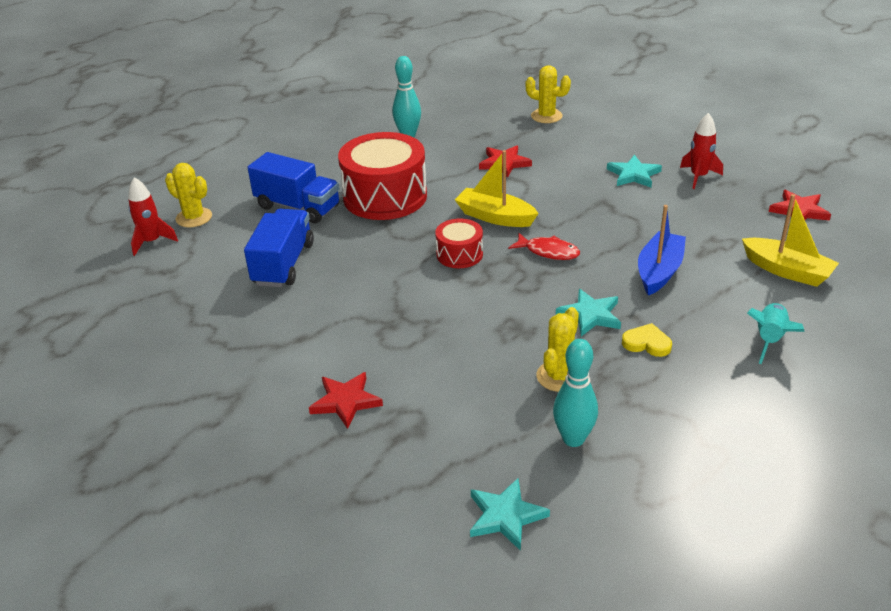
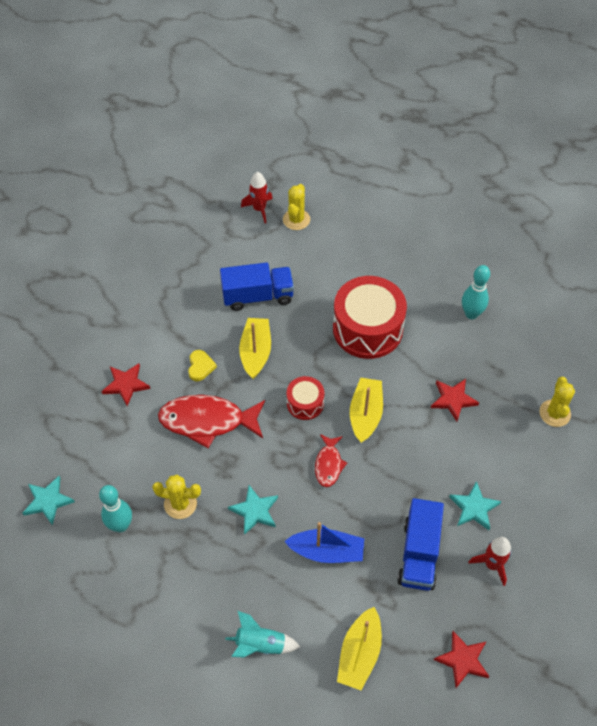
camera: 70 degrees right, 20 degrees up
(298, 207) = (332, 277): blue truck -> blue truck (419, 554)
(365, 279) = (256, 352): none -> yellow boat
(445, 334) = (207, 421): none -> red fish
(647, 343) = (232, 556): yellow heart -> yellow heart (200, 366)

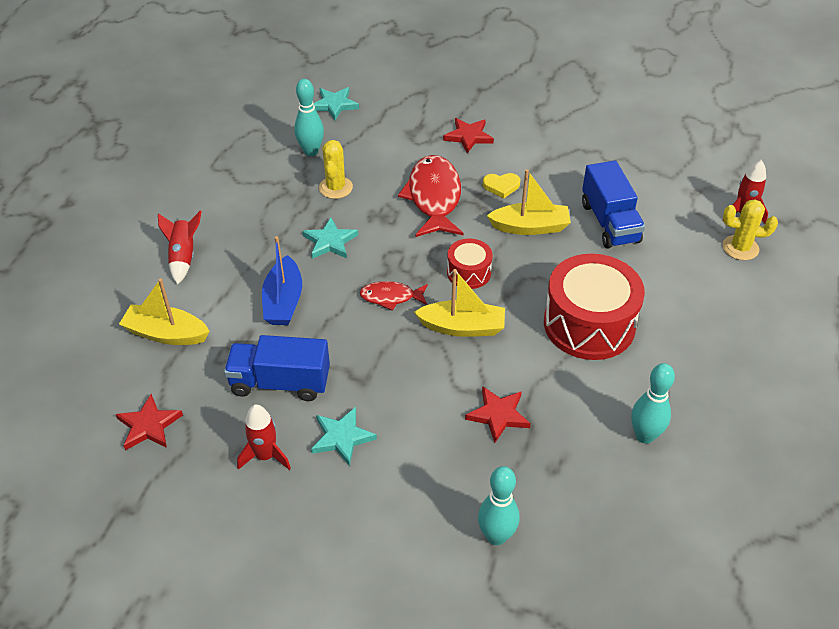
camera: 85 degrees right, 10 degrees down
(260, 645) = (183, 257): turquoise rocket -> red rocket
(554, 413) = (496, 536): yellow cactus -> turquoise bowling pin

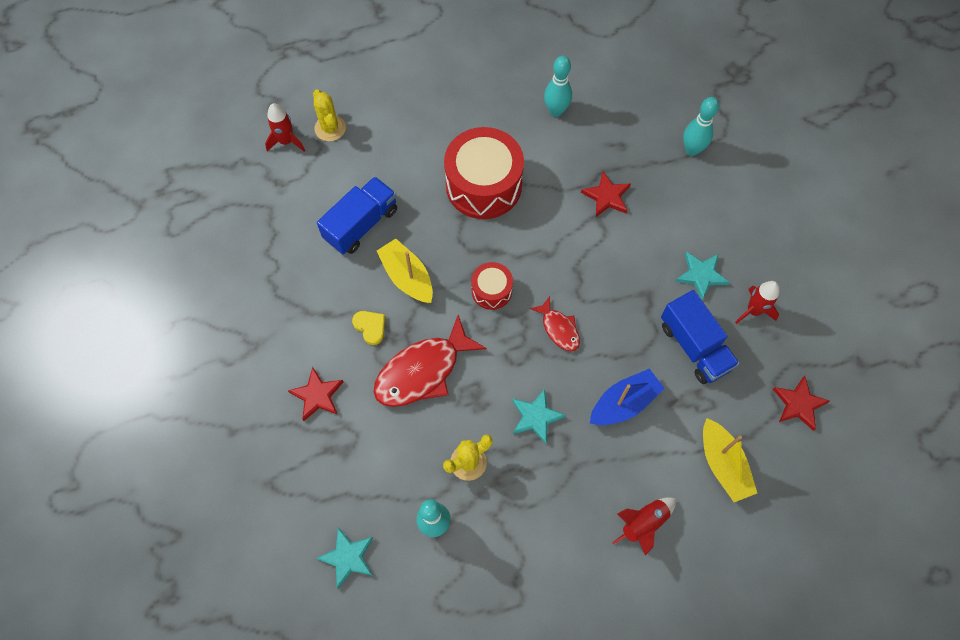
camera: 125 degrees left, 20 degrees up
(462, 327) = (549, 262): yellow boat -> none

